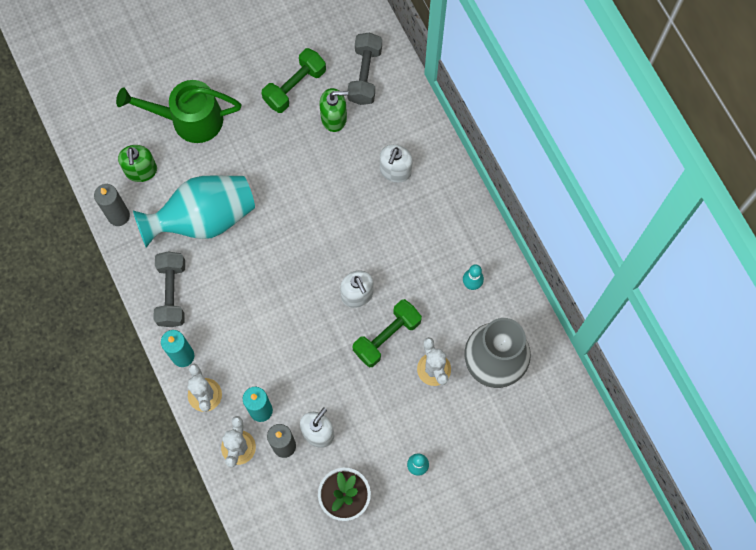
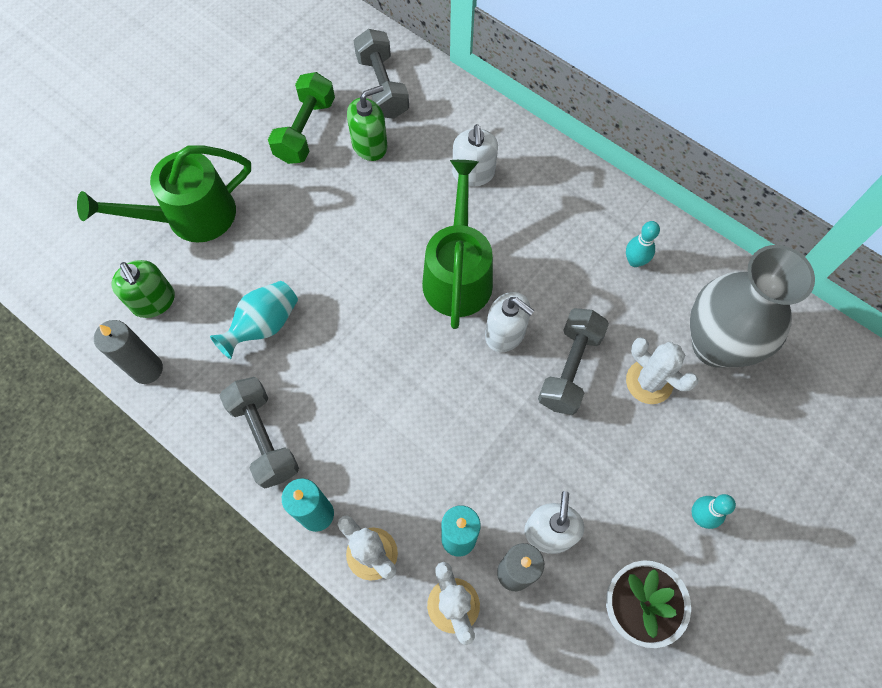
camera: 25 degrees left, 5 degrees down
(204, 218) = (263, 325): turquoise vase -> turquoise vase, size x0.55
(347, 238) = (458, 272): none -> green watering can
(387, 337) = (569, 368): green dumbbell -> grey dumbbell

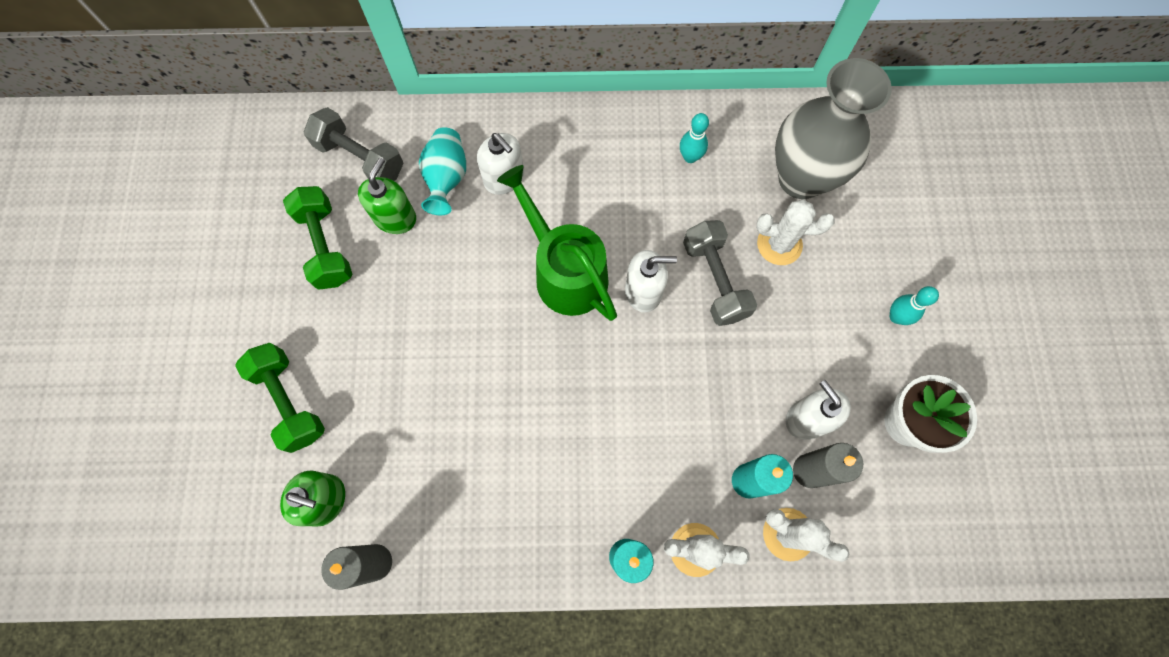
camera: 40 degrees left, 5 degrees up
(190, 217) = (290, 401): green watering can -> green dumbbell
(263, 325) = (443, 442): turquoise vase -> turquoise vase (446, 178)
(264, 437) = (528, 533): grey dumbbell -> none

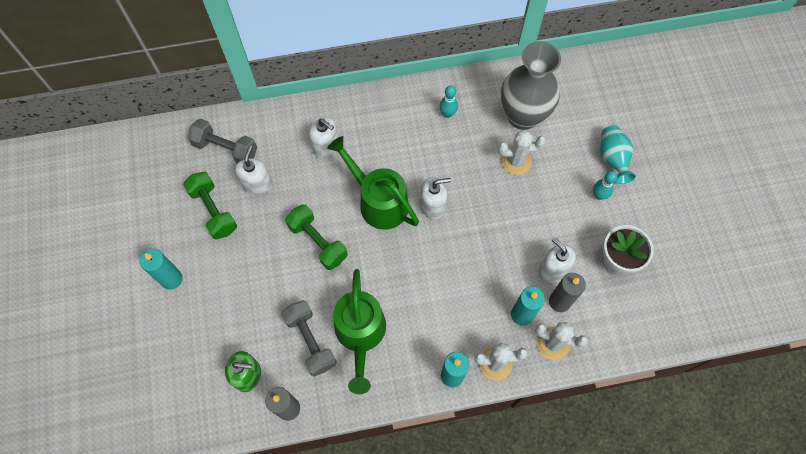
camera: 10 degrees left, 5 degrees down
(246, 337) = (171, 279): none -> turquoise candle
(290, 401) = (210, 316): green dumbbell -> green dumbbell (318, 242)
(395, 218) = (257, 184): green soap dispenser -> white soap dispenser
(446, 178) = (287, 153): turquoise vase -> turquoise vase (612, 159)
(501, 469) = (360, 335): none -> green watering can
(714, 280) = (478, 191): grey dumbbell -> grey dumbbell (310, 341)

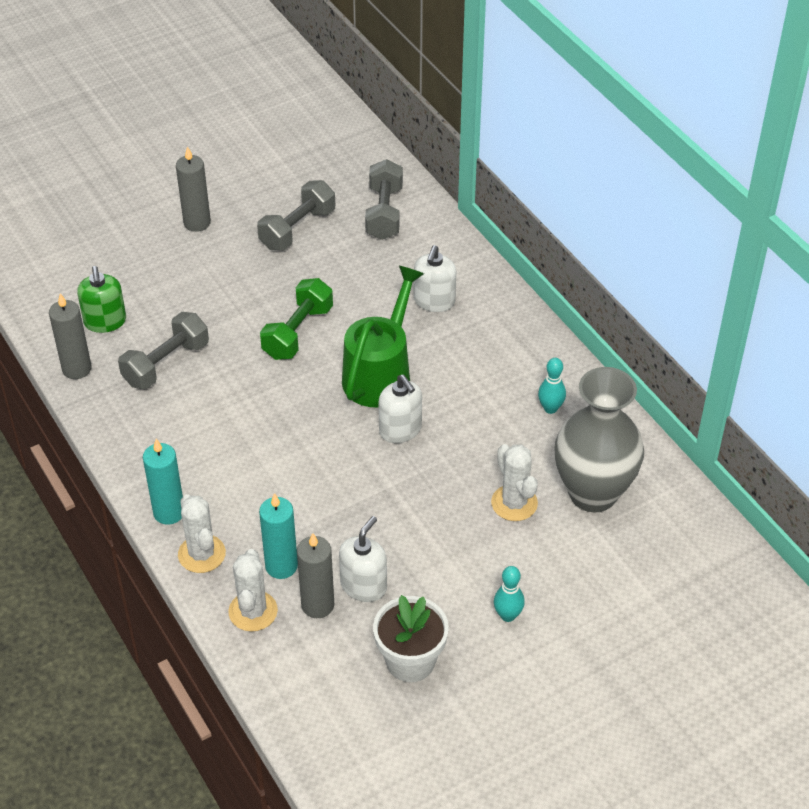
camera: 70 degrees right, 20 degrees down
(171, 279) = (197, 223): turquoise candle -> grey candle
(214, 211) = (297, 229): green dumbbell -> grey dumbbell
(257, 184) = (350, 255): white soap dispenser -> none
(360, 335) = (190, 407): green watering can -> none
(612, 159) = (579, 619): turquoise vase -> none

